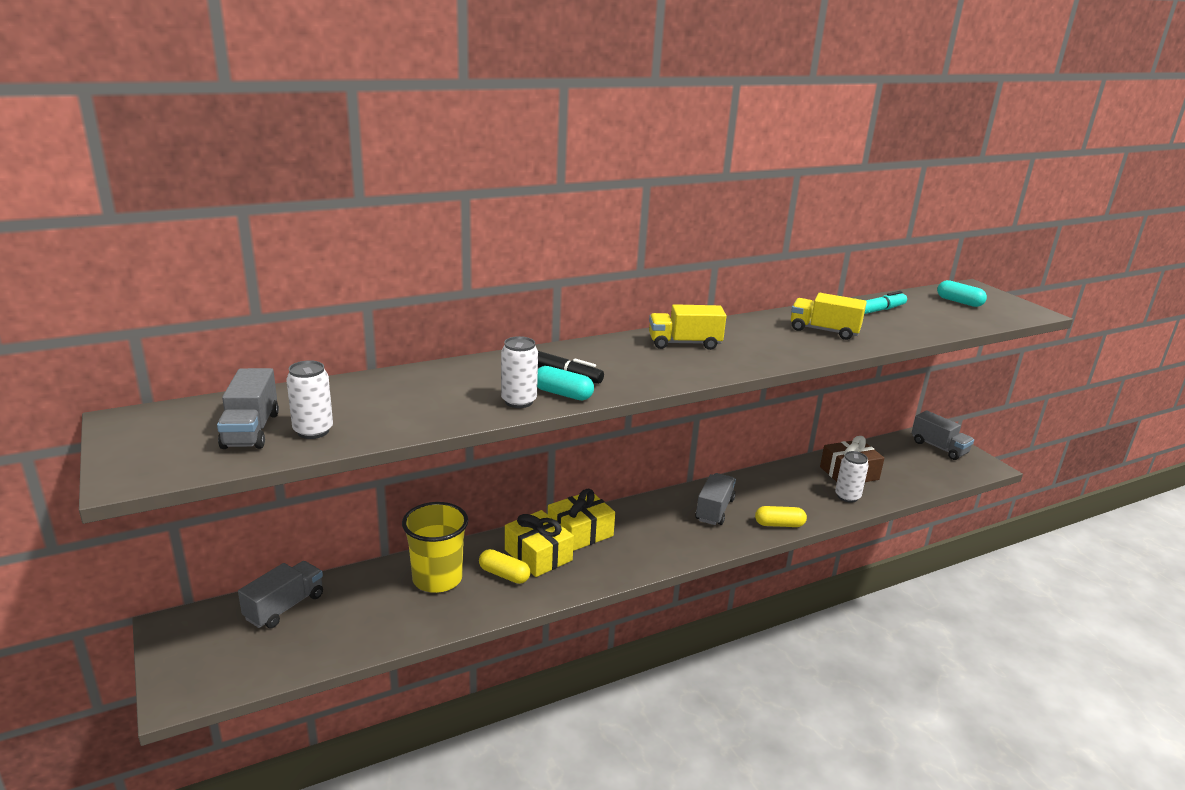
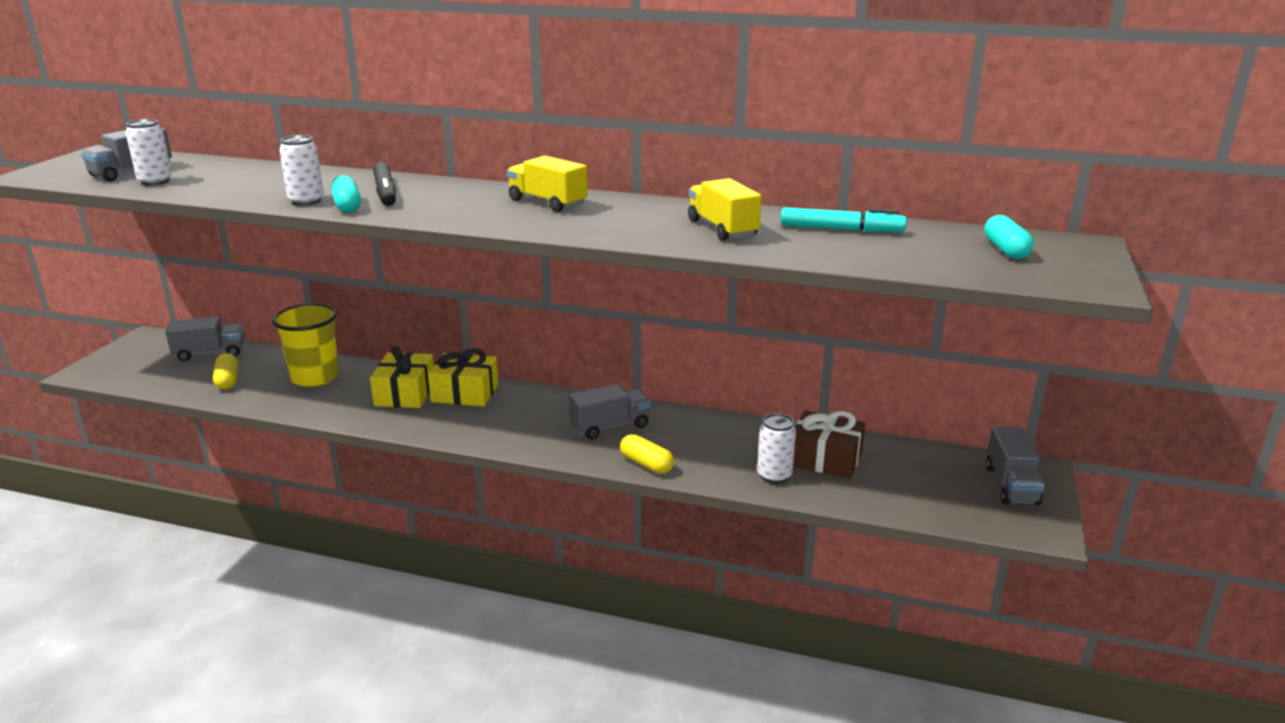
camera: 45 degrees right, 0 degrees up
(504, 575) = (358, 395): yellow capsule -> yellow capsule (227, 380)

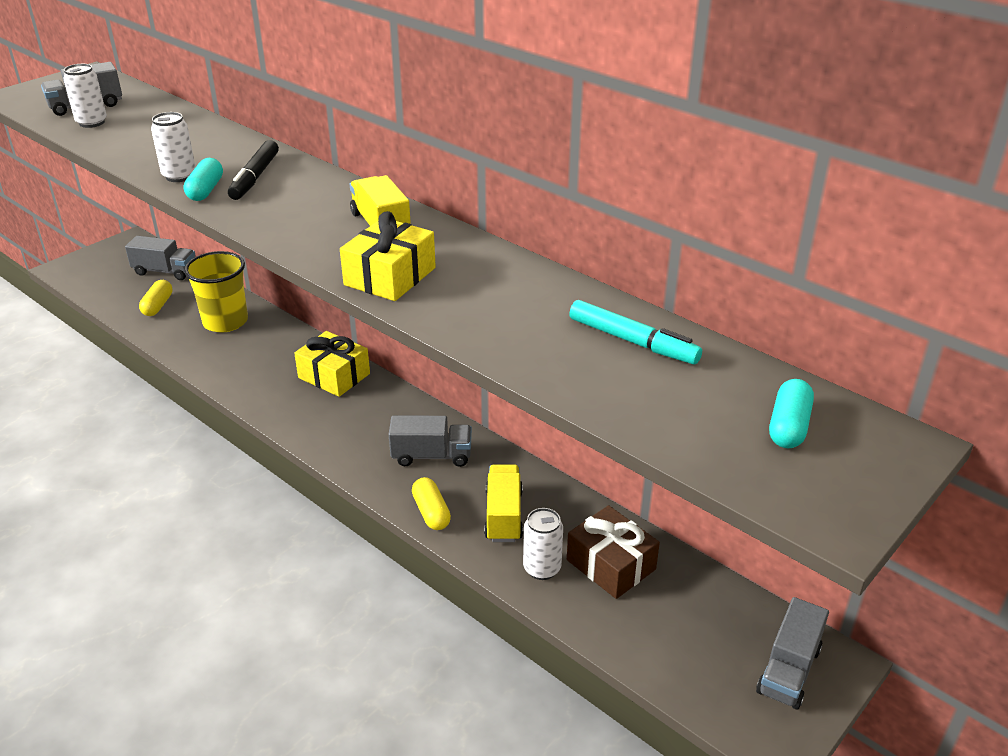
camera: 25 degrees right, 10 degrees up
(405, 393) = (284, 361): yellow gift -> yellow gift (390, 276)
(722, 229) = (508, 308): yellow truck -> yellow truck (504, 516)

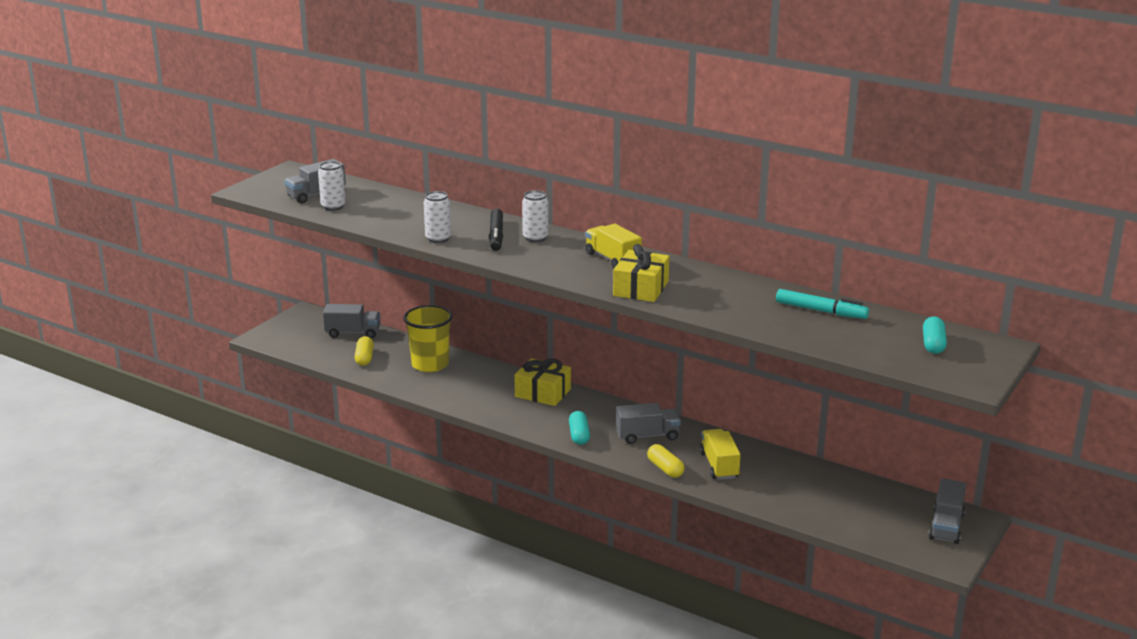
camera: 10 degrees left, 10 degrees down
(205, 190) = (466, 246): turquoise capsule -> turquoise capsule (579, 435)
(542, 568) = (760, 492): white can -> white can (535, 238)
(611, 564) = (807, 485): brown gift -> none

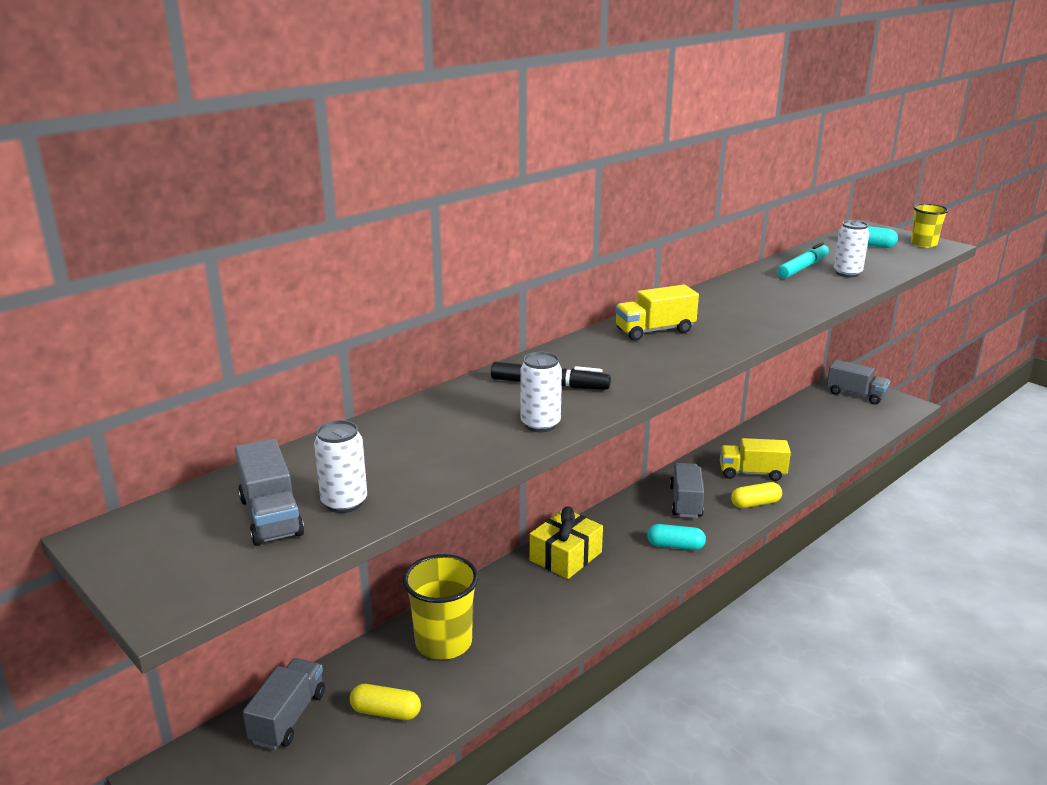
camera: 75 degrees left, 0 degrees up
(535, 238) = (570, 363): white can -> white can (847, 273)
(641, 288) = (741, 327): yellow gift -> none
(969, 373) = (923, 244): none -> yellow cup

